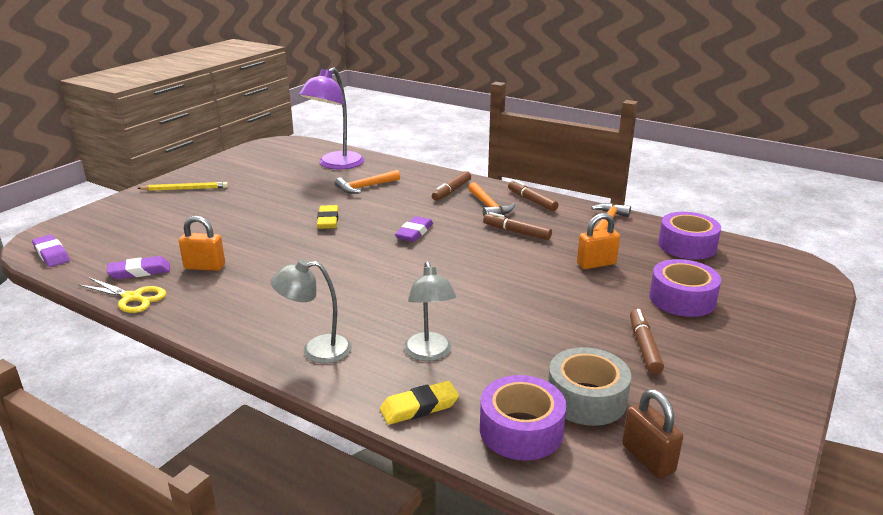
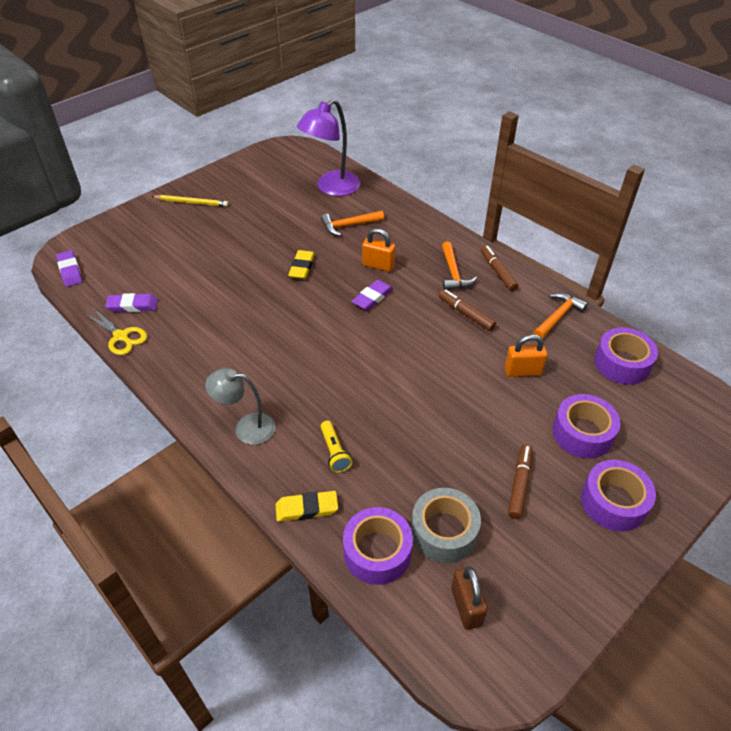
camera: 15 degrees right, 20 degrees up
(205, 267) = (184, 309): orange padlock -> orange padlock (378, 265)
(429, 354) = (334, 452): grey lamp -> yellow flashlight
(452, 191) = (427, 244): brown marker -> none
(745, 344) = (613, 502): none -> purple tape

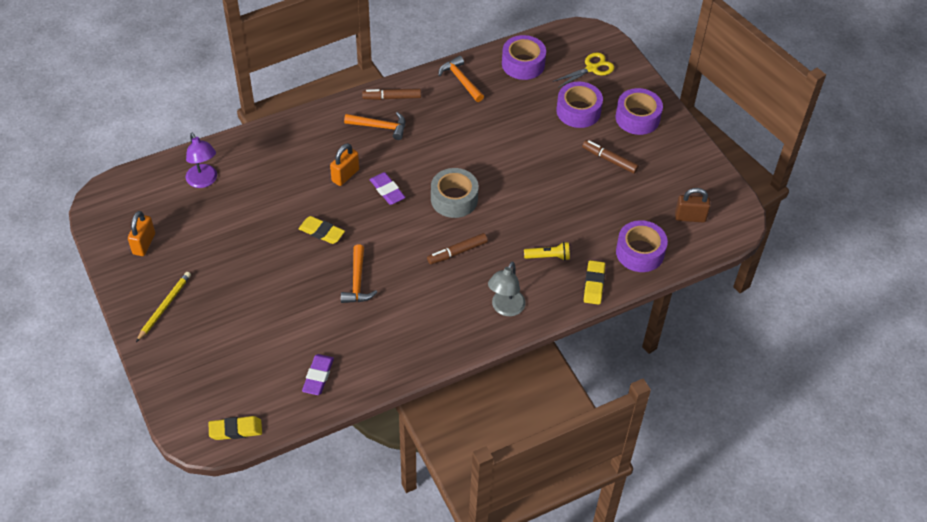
camera: 75 degrees left, 5 degrees up
(70, 271) = (235, 430): purple eraser -> yellow eraser
(121, 336) = (359, 389): yellow scissors -> yellow scissors (591, 68)
(331, 188) = (204, 181): purple lamp -> purple lamp, size x0.65
(349, 225) = (275, 182): orange hammer -> orange hammer (357, 282)
(444, 531) = (634, 212): grey tape -> grey tape (454, 199)
(466, 314) = (434, 135): brown marker -> brown marker (457, 252)
(522, 371) = (509, 122): orange padlock -> orange padlock (144, 244)

